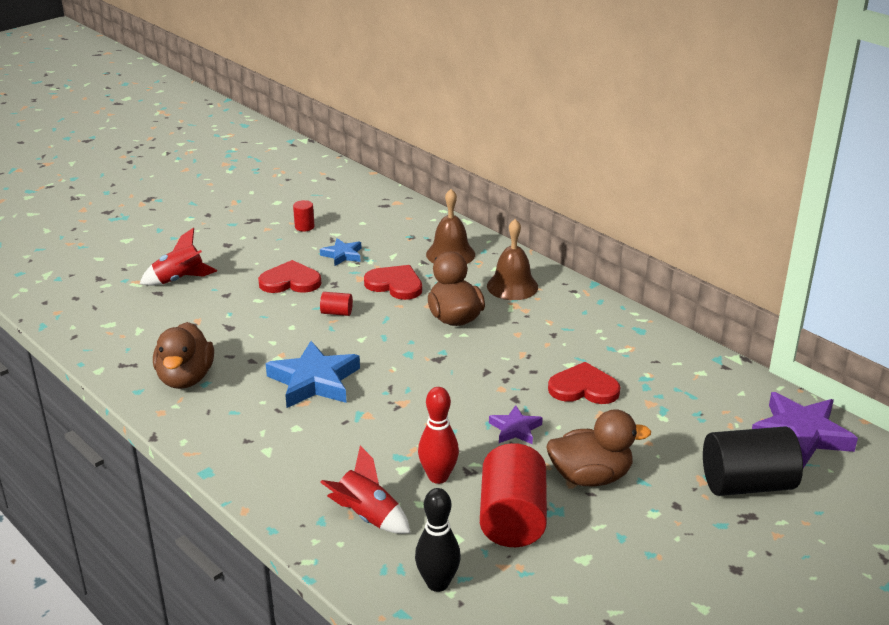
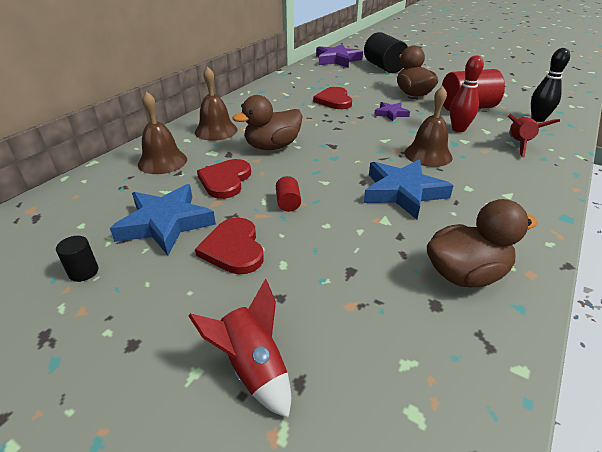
camera: 105 degrees left, 5 degrees up
(304, 227) = (83, 272): red cylinder -> black cylinder
(342, 255) = (165, 223): blue star -> blue star, size x1.85
(380, 423) = (428, 155): none -> brown bell

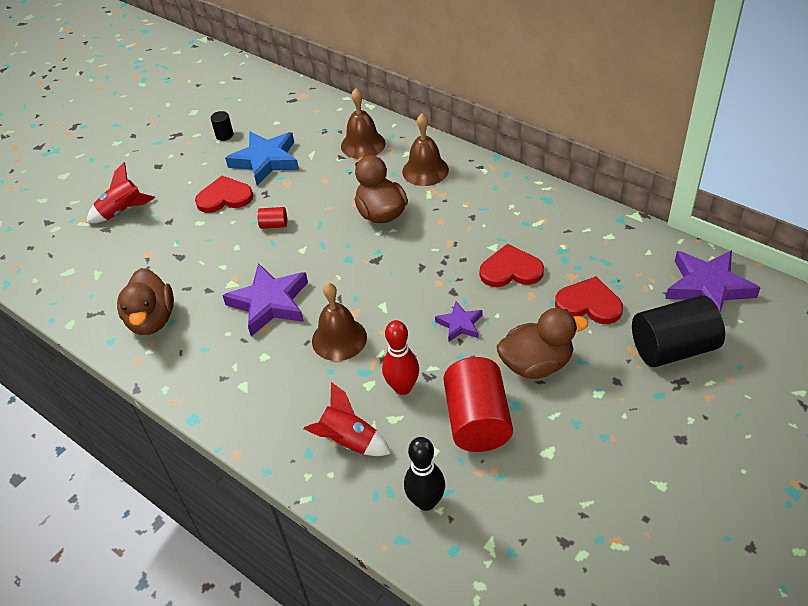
camera: 100 degrees right, 10 degrees up
(225, 180) = (320, 185): red heart -> red heart (589, 303)
(403, 192) = (269, 303): blue star -> purple star

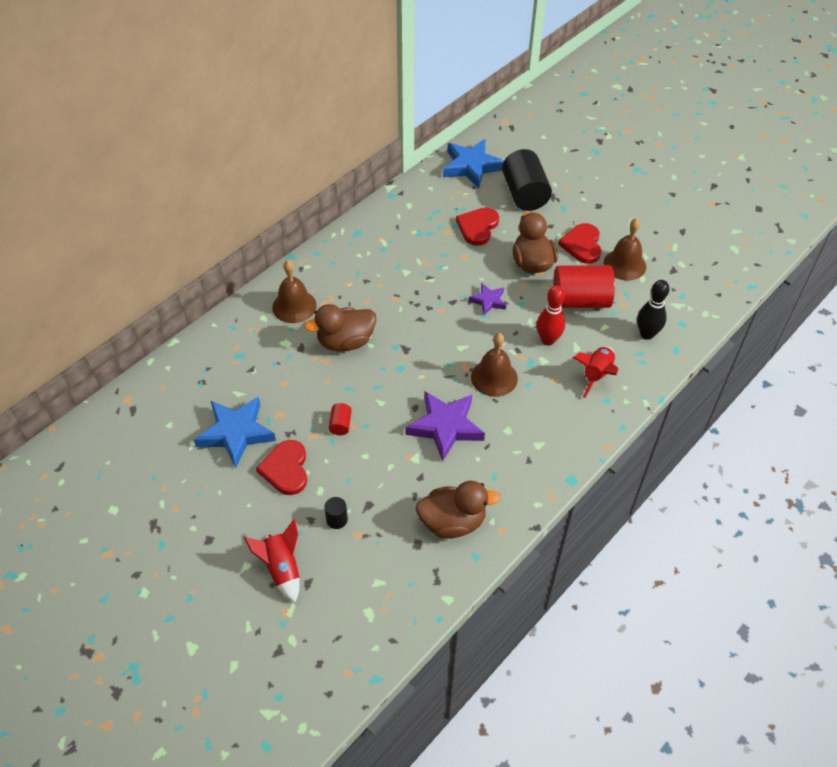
camera: 90 degrees left, 5 degrees up
(224, 135) = (174, 474): black cylinder -> black cylinder (337, 519)
(363, 144) = (237, 350): brown bell -> brown bell (624, 264)
(511, 270) = (435, 264): red heart -> red heart (582, 245)
(708, 287) = (471, 166): purple star -> blue star

